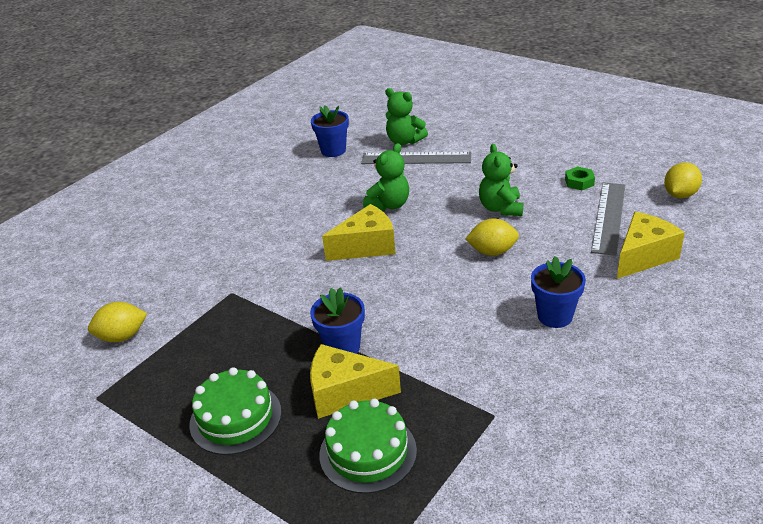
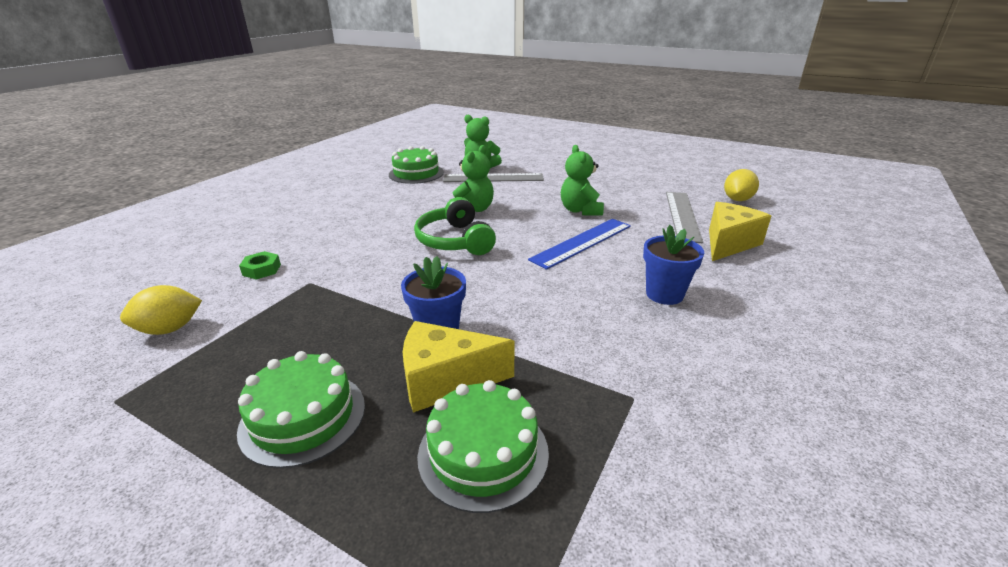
camera: 10 degrees left, 5 degrees down
(333, 150) = (416, 173): blue flower pot -> green cake
(366, 246) = (455, 241): yellow cheese -> green headphones
(492, 252) = (582, 242): yellow lemon -> blue ruler
(579, 182) = (645, 192): green nut -> green nut (262, 270)

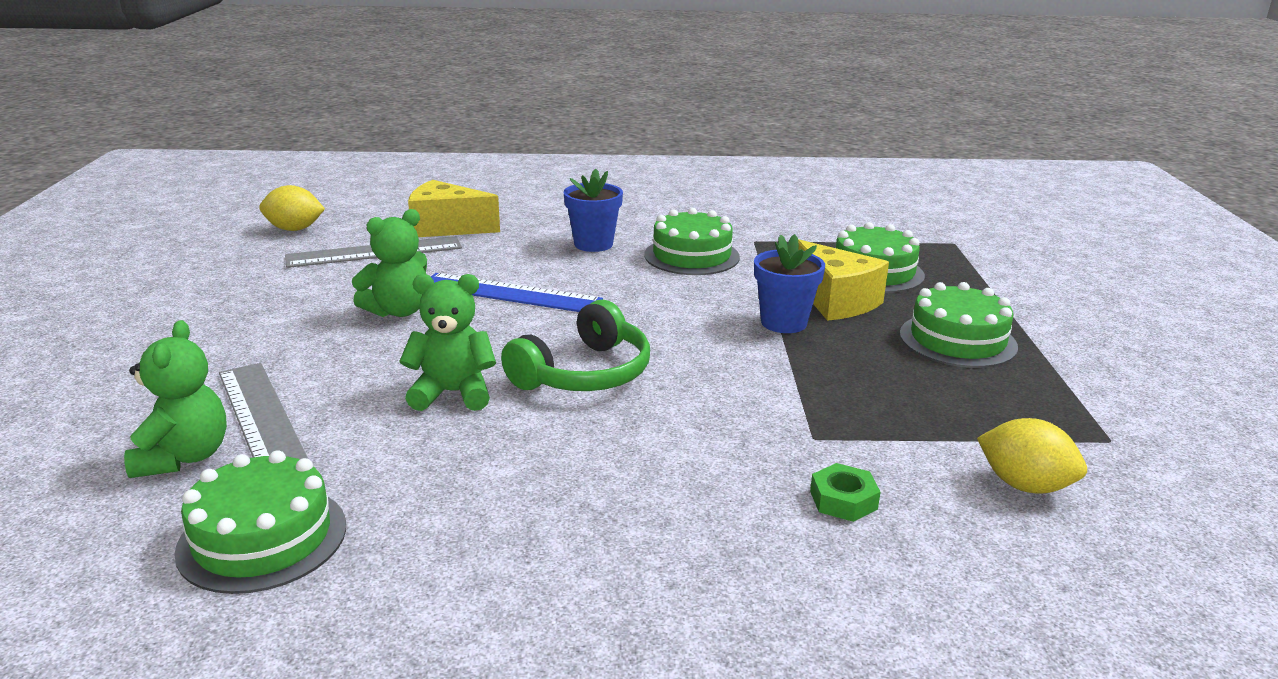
camera: 120 degrees left, 5 degrees down
(609, 336) = (691, 256): none -> green cake

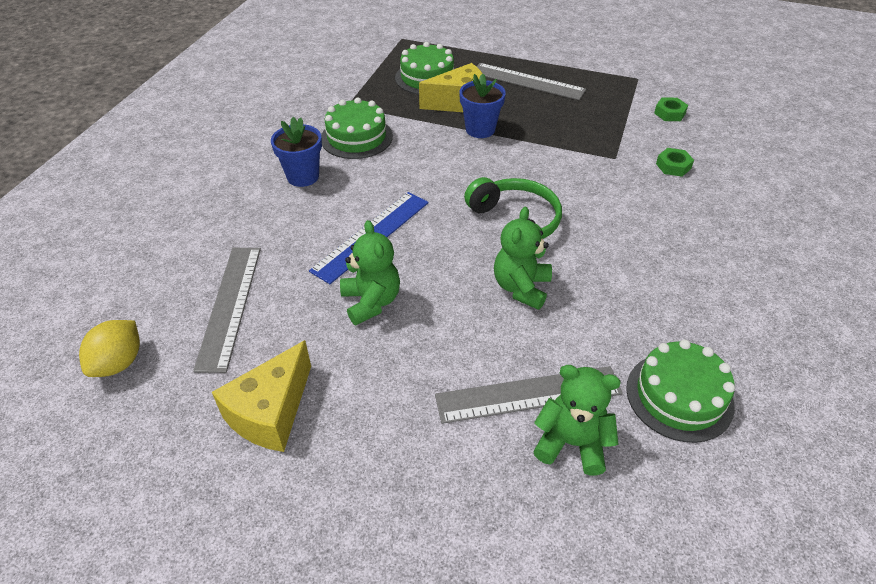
camera: 70 degrees left, 20 degrees up
(446, 227) = (202, 252): yellow cheese -> yellow cheese (271, 412)
(957, 340) = (527, 81): green cake -> grey ruler
(1024, 485) = (669, 113): yellow lemon -> green nut

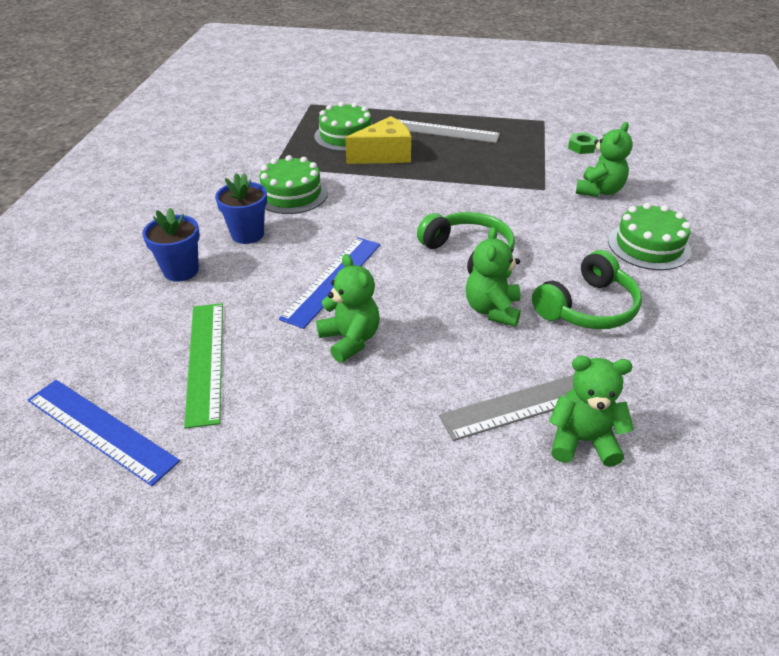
camera: 10 degrees left, 5 degrees down
(119, 363) = (100, 430): yellow lemon -> blue ruler
(230, 305) = (205, 361): grey ruler -> green ruler
(271, 412) = (277, 455): yellow cheese -> none
(480, 129) = (411, 176): blue flower pot -> blue flower pot (181, 270)
(620, 297) = (587, 307): none -> green headphones
(673, 166) = (599, 191): green nut -> green teddy bear
(679, 396) = (668, 386): green cake -> green cake (648, 246)

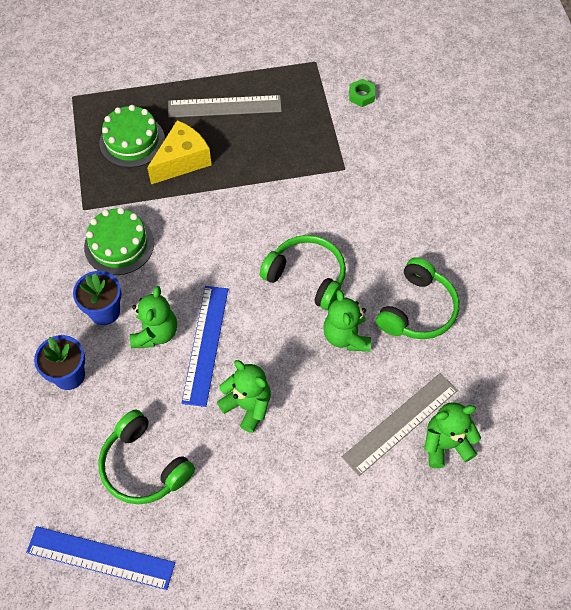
camera: 20 degrees left, 20 degrees up
(205, 361) = (144, 466): green ruler -> green headphones
(599, 191) = (392, 157): green teddy bear -> green teddy bear (155, 333)
(648, 246) = (448, 220): green cake -> none

